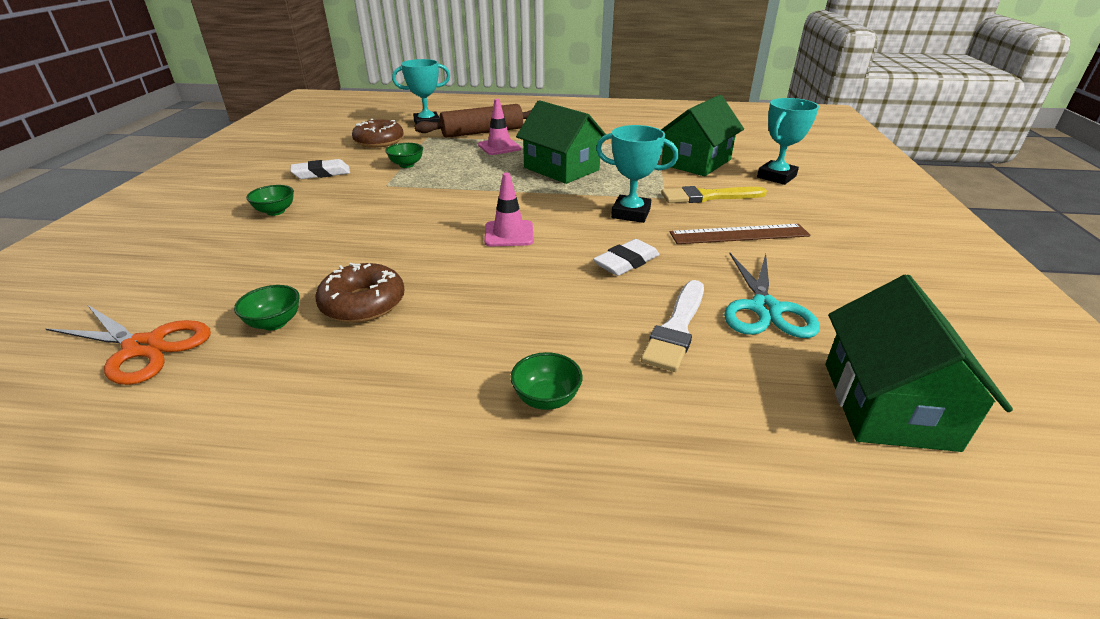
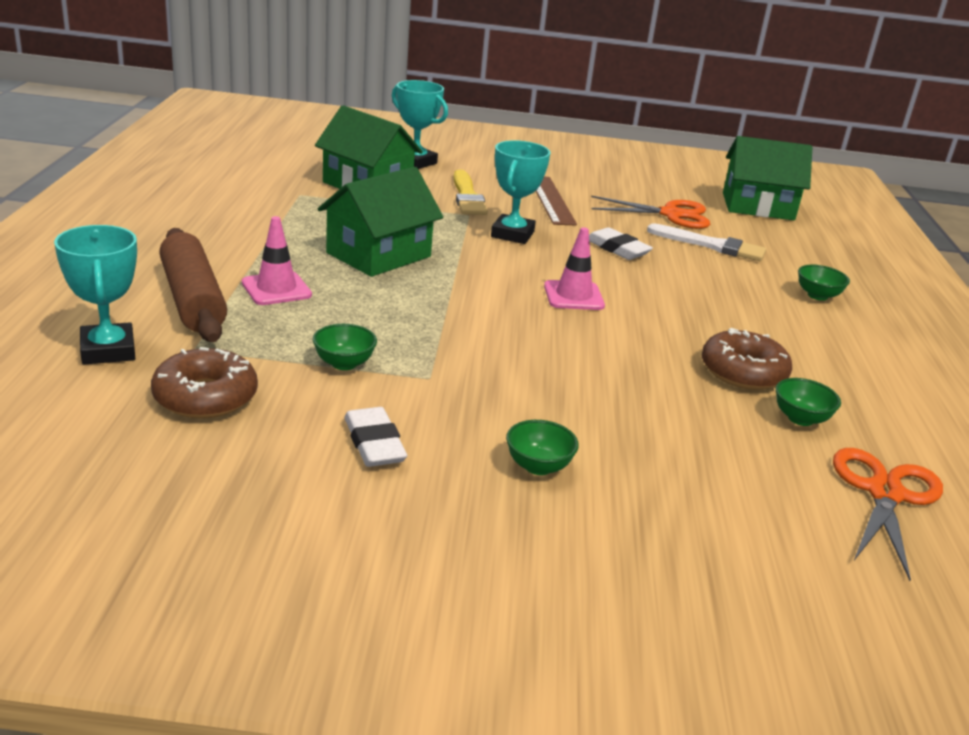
camera: 95 degrees left, 5 degrees down
(765, 309) = (671, 214): turquoise scissors -> orange scissors

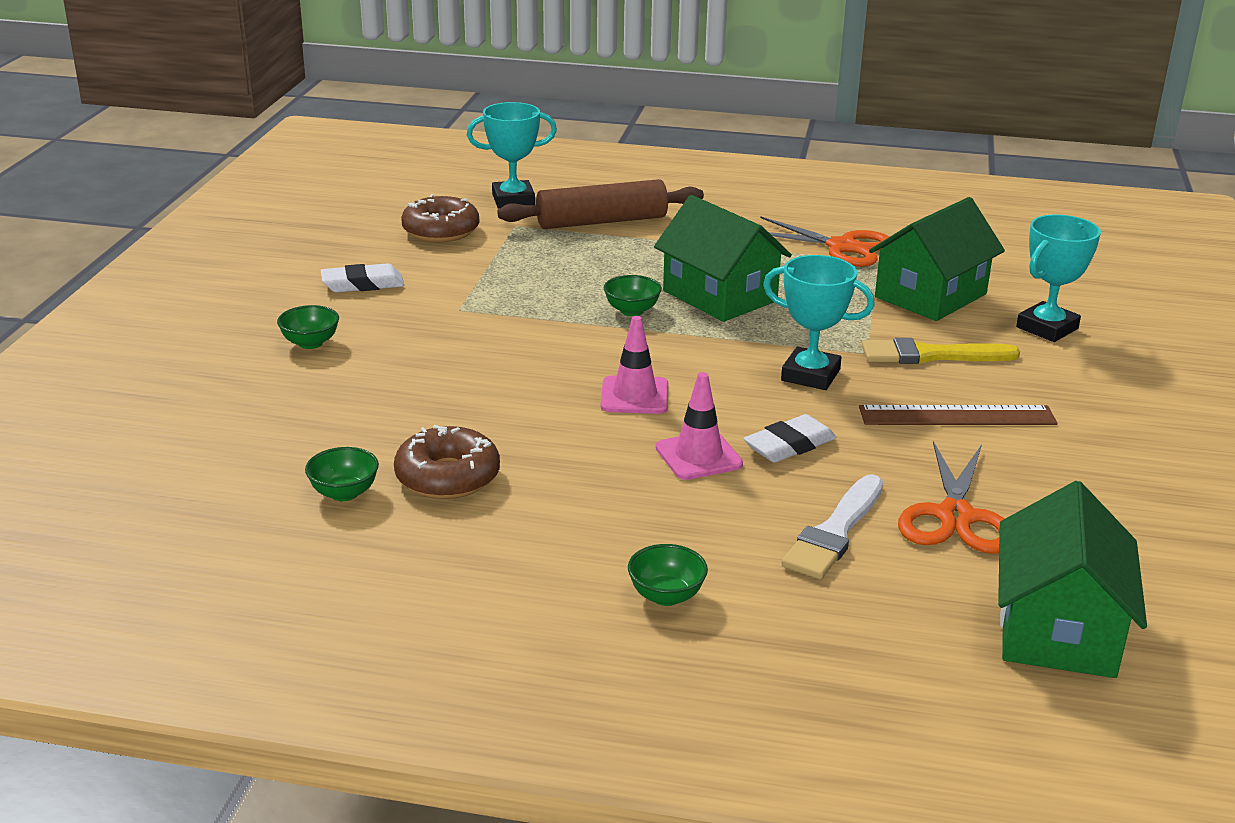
camera: 100 degrees right, 0 degrees up
(276, 289) = (627, 251): pink traffic cone -> pink traffic cone (698, 456)
(344, 363) = (486, 276): green bowl -> green bowl (632, 311)
(884, 493) = (200, 510): orange scissors -> orange scissors (842, 247)

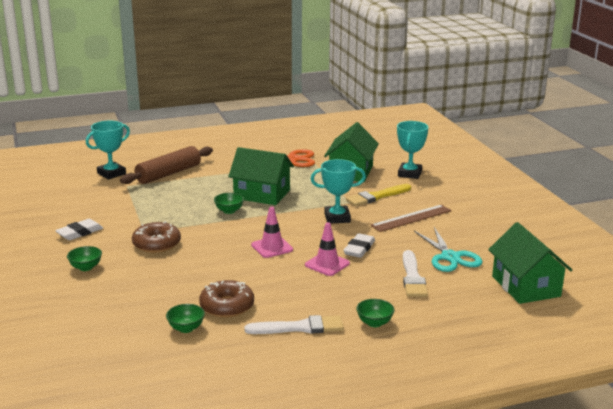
camera: 30 degrees left, 5 degrees down
(441, 231) = (91, 197): brown donut -> brown donut (156, 244)
(525, 557) = (299, 327): none -> white brush
(955, 516) = (450, 257): orange scissors -> turquoise scissors

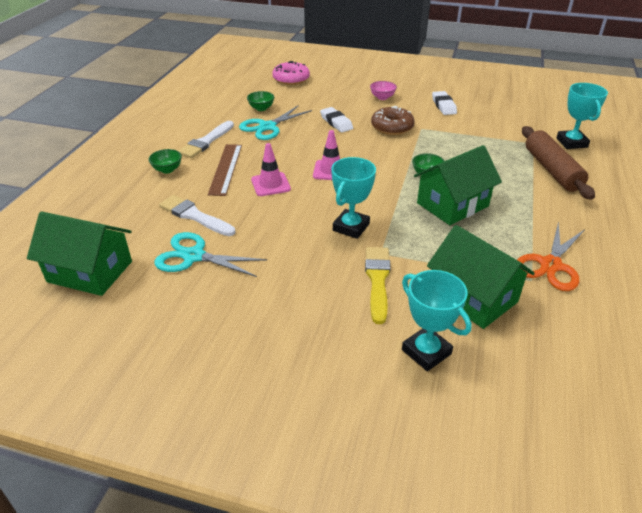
camera: 125 degrees right, 15 degrees up
(76, 342) = (291, 79): none -> pink donut
(86, 267) = (382, 97): green bowl -> pink bowl
(227, 306) = (267, 127): brown donut -> turquoise scissors
(359, 249) = (275, 211): white eraser -> white eraser (336, 122)
(411, 218) = (297, 277): brown ruler -> brown ruler (225, 169)

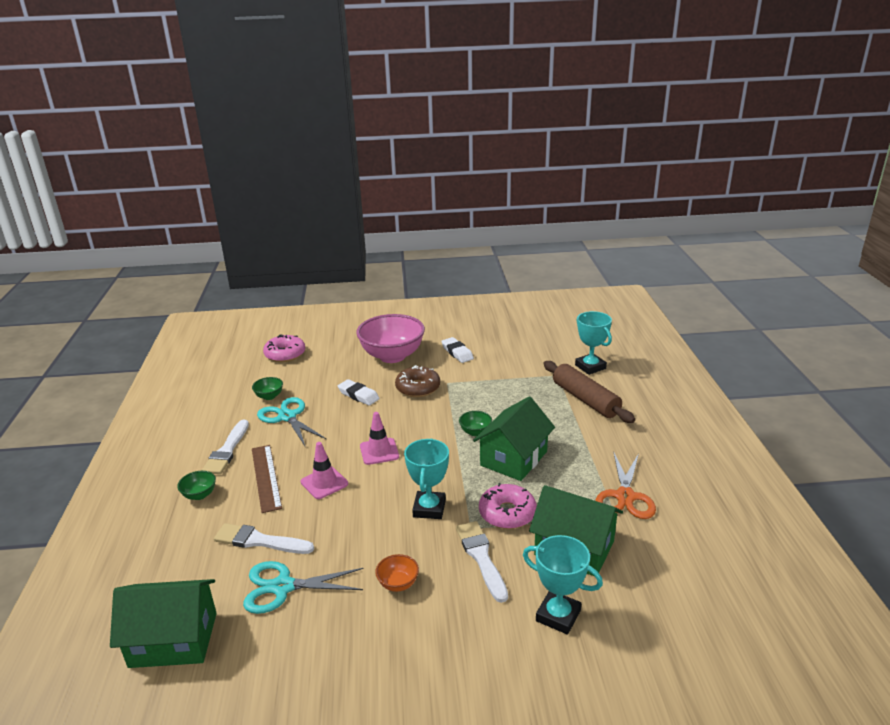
camera: 20 degrees left, 10 degrees down
(267, 127) = (287, 417): turquoise scissors -> turquoise scissors turned 120 degrees clockwise
(290, 281) = (398, 584): none -> orange bowl
(377, 280) = (481, 557): yellow brush -> white brush
(382, 97) = (392, 356): pink bowl -> pink bowl, size x2.39
(422, 249) = (507, 513): none -> pink donut

